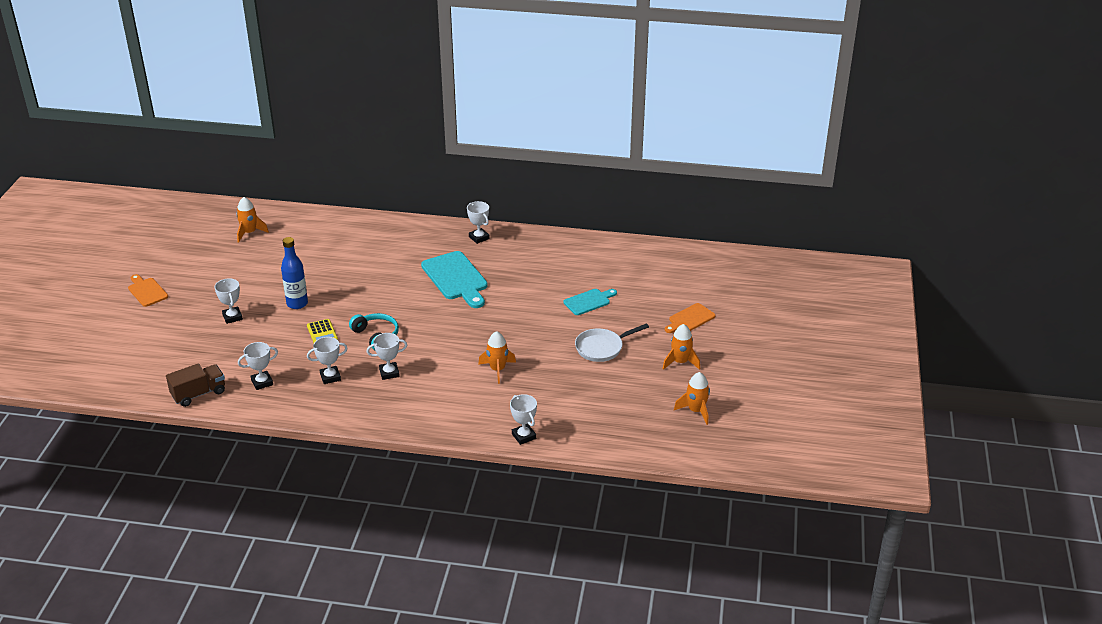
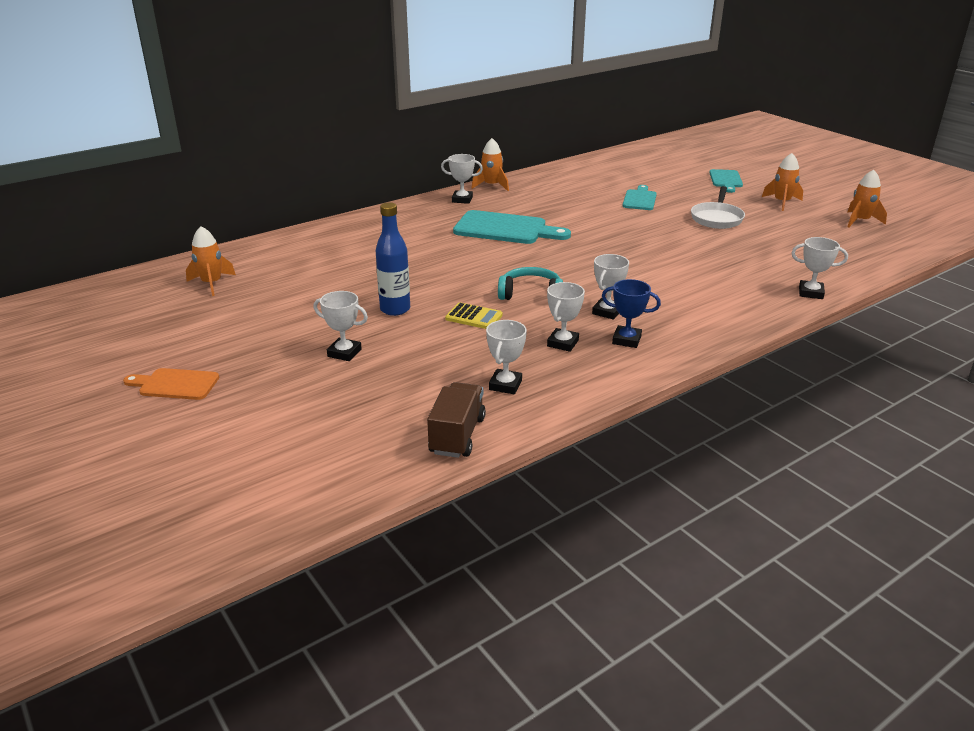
camera: 45 degrees left, 5 degrees down
(362, 396) = (626, 340): none -> blue trophy
(497, 369) = (683, 265): orange rocket -> orange rocket (491, 186)
(690, 319) = (726, 180): orange cutting board -> turquoise cutting board

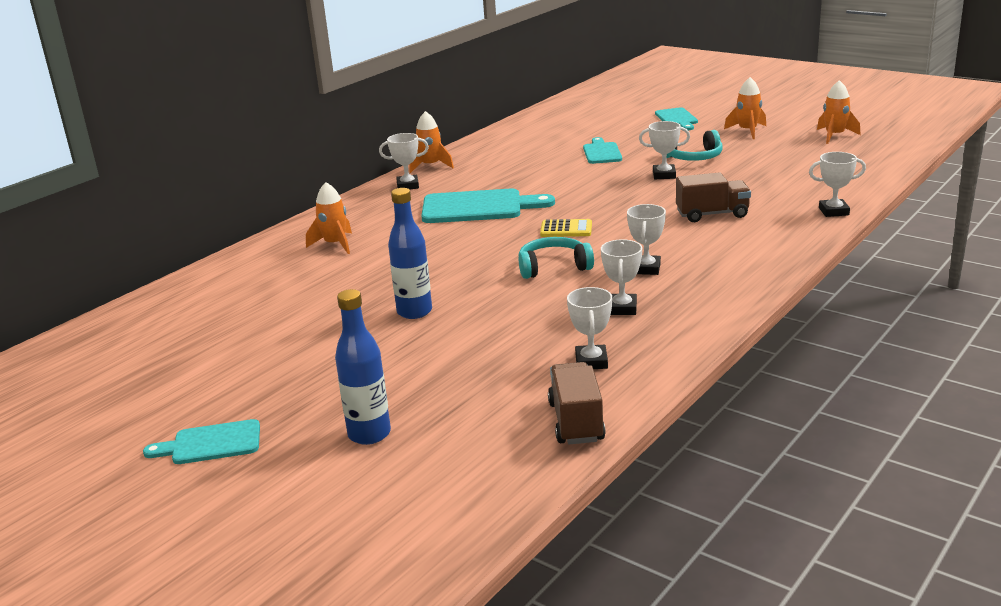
camera: 15 degrees left, 5 degrees down
(175, 384) = (211, 443): orange cutting board -> turquoise cutting board
(211, 283) = (173, 328): orange rocket -> orange rocket (335, 244)
(292, 405) = (369, 434): none -> blue bottle
(344, 353) = (389, 368): white trophy -> white trophy (664, 175)
(474, 317) = (508, 302): yellow calculator -> yellow calculator (566, 229)
(626, 340) = (685, 292): blue trophy -> none
(698, 274) = (712, 214): none -> brown truck
(716, 218) = (693, 157): white pan -> turquoise headphones

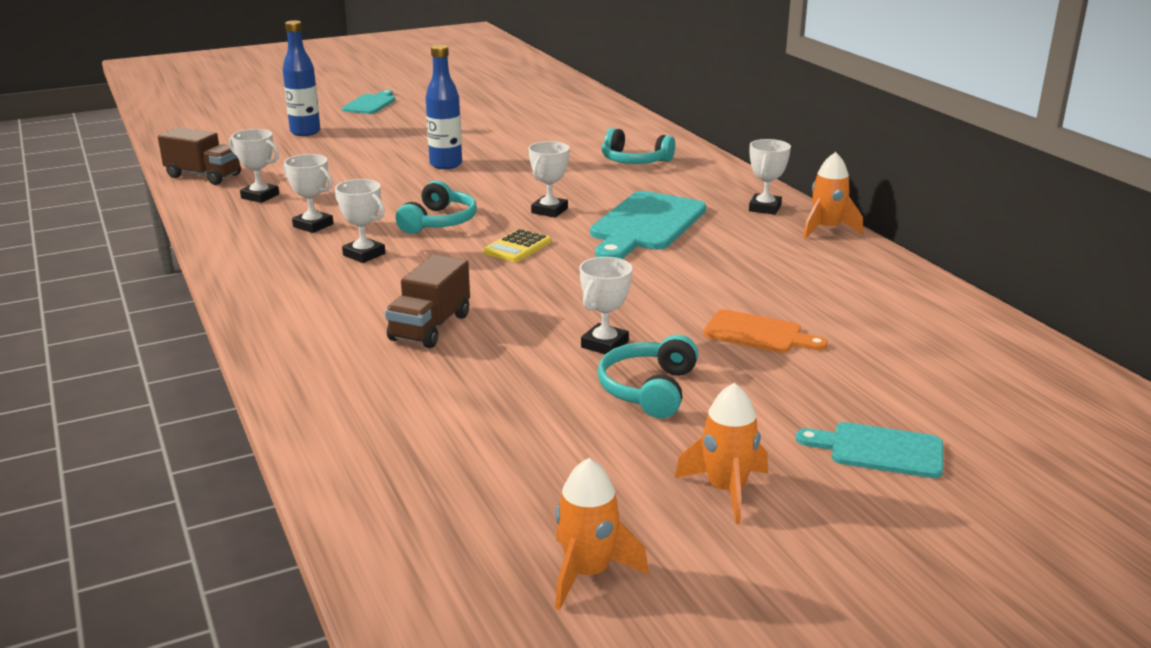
camera: 115 degrees right, 0 degrees up
(335, 244) = (634, 161): orange rocket -> turquoise headphones
(602, 152) = (758, 333): turquoise cutting board -> orange cutting board
(833, 211) = (307, 404): white trophy -> white trophy (549, 211)

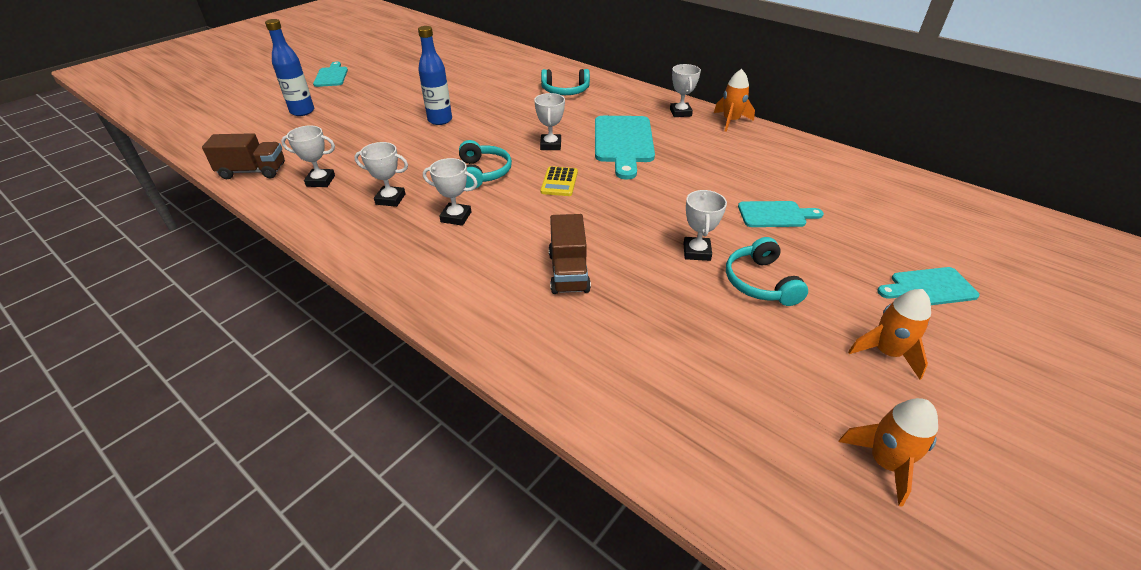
camera: 25 degrees left, 15 degrees up
(758, 333) = (775, 215): orange cutting board -> turquoise cutting board

